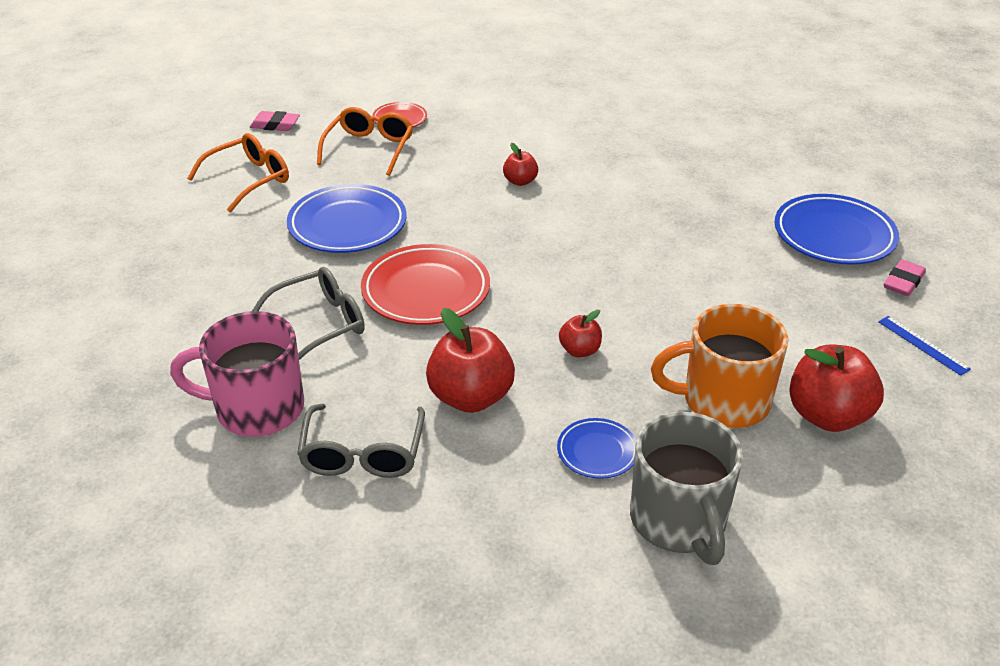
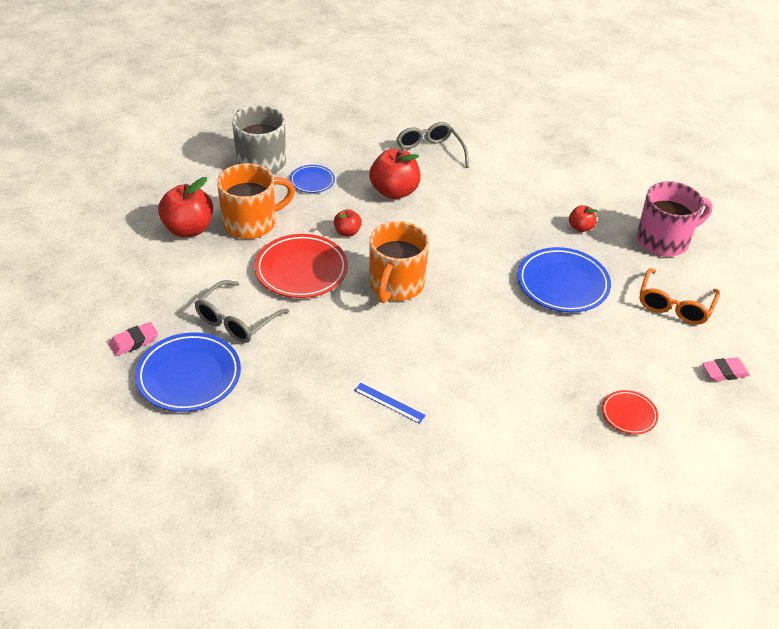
camera: 155 degrees right, 5 degrees up
(257, 409) = (499, 160): pink mug -> pink mug (664, 240)
(320, 324) = (511, 210): grey glasses -> grey glasses (236, 321)
(369, 148) = (619, 367): orange glasses -> none
(426, 291) = (467, 247): red plate -> red plate (301, 270)
(520, 181) = (468, 364): red apple -> red apple (580, 228)
(551, 269) = (395, 285): none -> orange mug
(903, 282) = (134, 342): pink eraser -> pink eraser turned 45 degrees clockwise
(923, 345) = (125, 291): blue ruler -> blue ruler (389, 403)

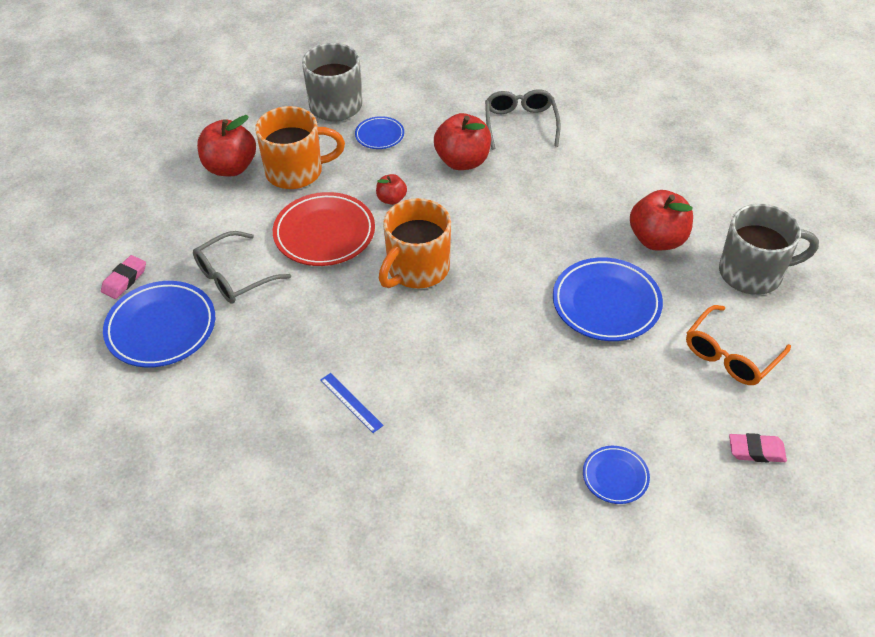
camera: 20 degrees right, 5 degrees up
(134, 342) = (124, 280): pink eraser -> pink eraser turned 45 degrees counterclockwise
(580, 228) = (657, 239): red apple -> red apple, size x1.91
(629, 414) = (615, 477): red plate -> blue plate
(664, 240) = (753, 273): pink mug -> grey mug

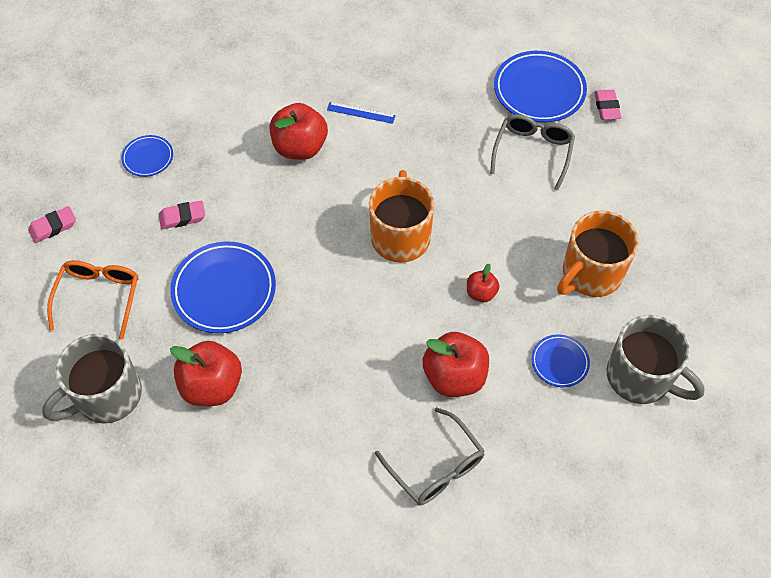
camera: 145 degrees right, 10 degrees up
(230, 167) = (649, 245): red apple -> red apple (300, 147)
(324, 233) = (503, 226): red plate -> none
(610, 389) = (182, 217): none -> pink eraser

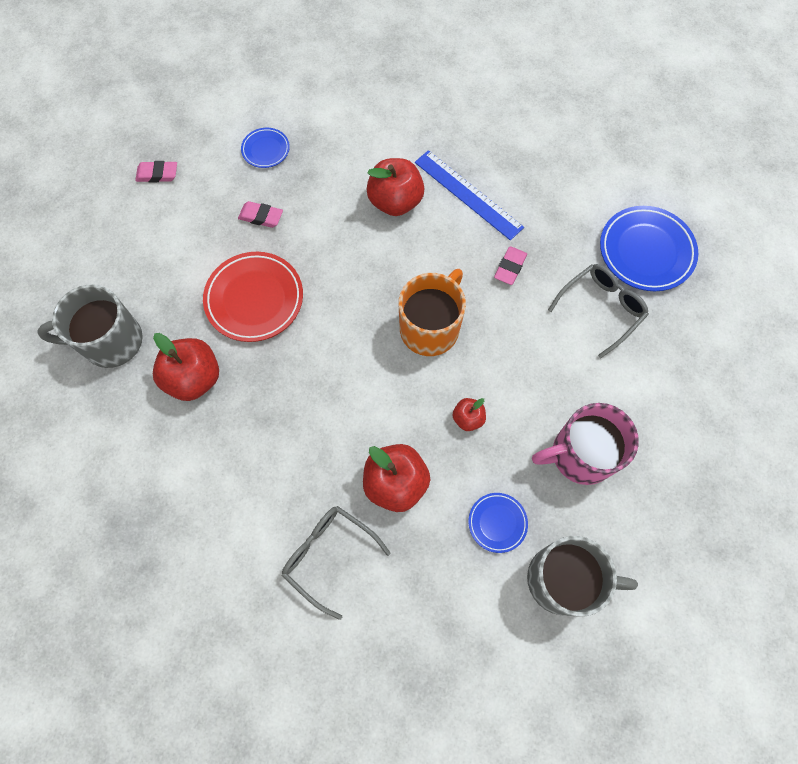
camera: 30 degrees right, 10 degrees up
(99, 297) = (155, 253): orange glasses -> none
(224, 290) = (254, 299): blue plate -> red plate
(361, 113) = (468, 194): blue ruler -> blue ruler, size x1.91
(436, 467) = (328, 555): grey glasses -> grey glasses turned 135 degrees clockwise
(590, 274) = (580, 454): orange mug -> pink mug
(606, 107) = (702, 299): pink eraser -> pink eraser (510, 267)
(640, 377) = (563, 580): grey mug -> grey mug turned 60 degrees counterclockwise

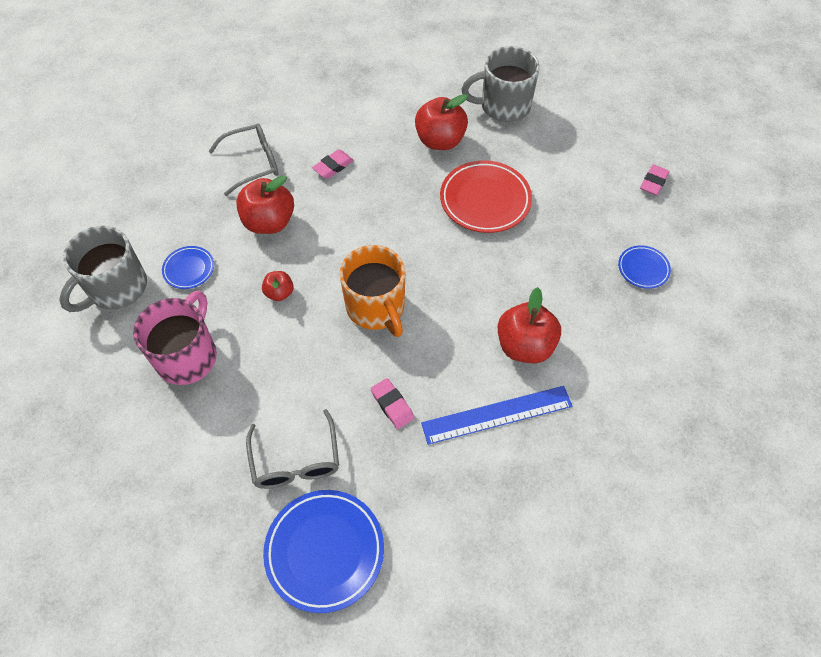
camera: 120 degrees right, 10 degrees down
(110, 341) = (503, 106): grey mug -> grey mug turned 120 degrees counterclockwise
(261, 217) = (566, 236): pink eraser -> pink eraser (333, 166)

